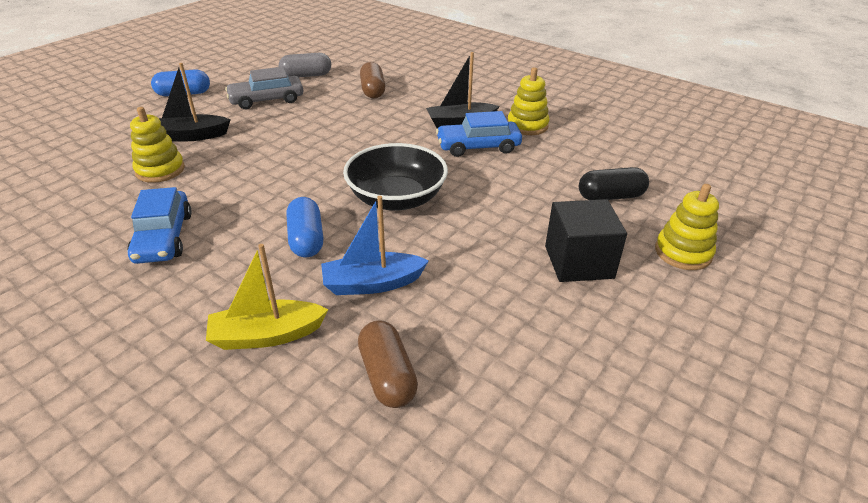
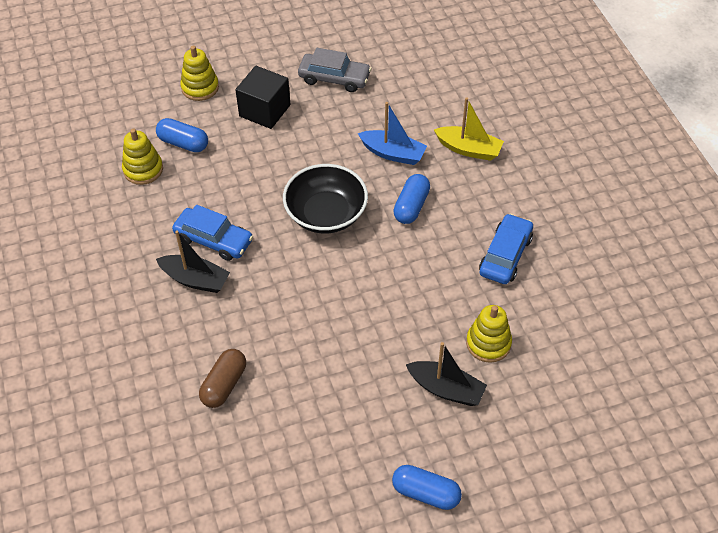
camera: 145 degrees left, 15 degrees up
(266, 100) = (343, 425): grey car -> grey car (334, 78)
(306, 75) = (269, 463): grey capsule -> none
(387, 376) = (421, 101): brown capsule -> none
(527, 126) = (145, 245): yellow stacking toy -> yellow stacking toy (143, 169)
(610, 196) = (183, 143): black capsule -> blue capsule

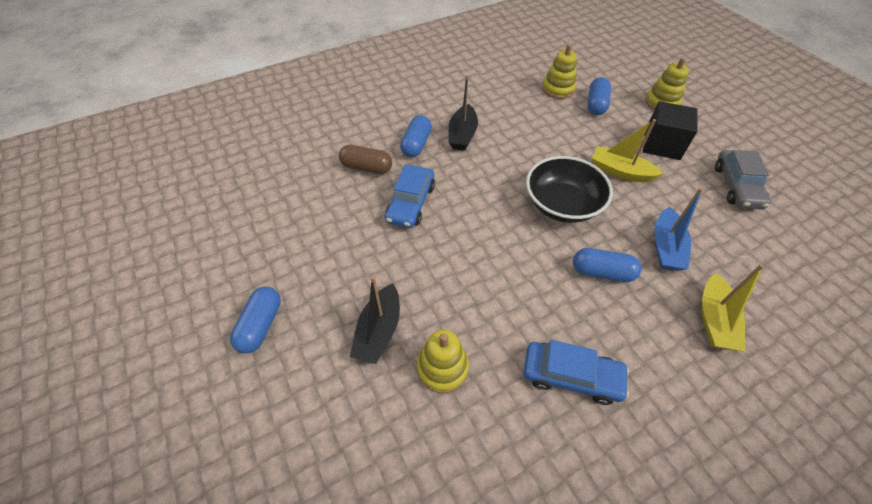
camera: 80 degrees right, 0 degrees up
(198, 328) = (416, 144): none -> blue capsule
(213, 240) = (505, 138): blue car -> blue car (410, 203)
(293, 155) = (620, 171): none -> yellow boat

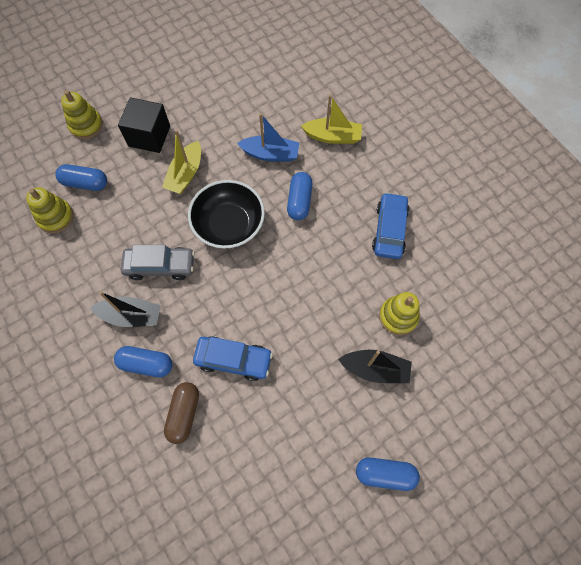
camera: 95 degrees left, 15 degrees up
(736, 186) = (201, 93): grey car -> grey car (160, 266)

